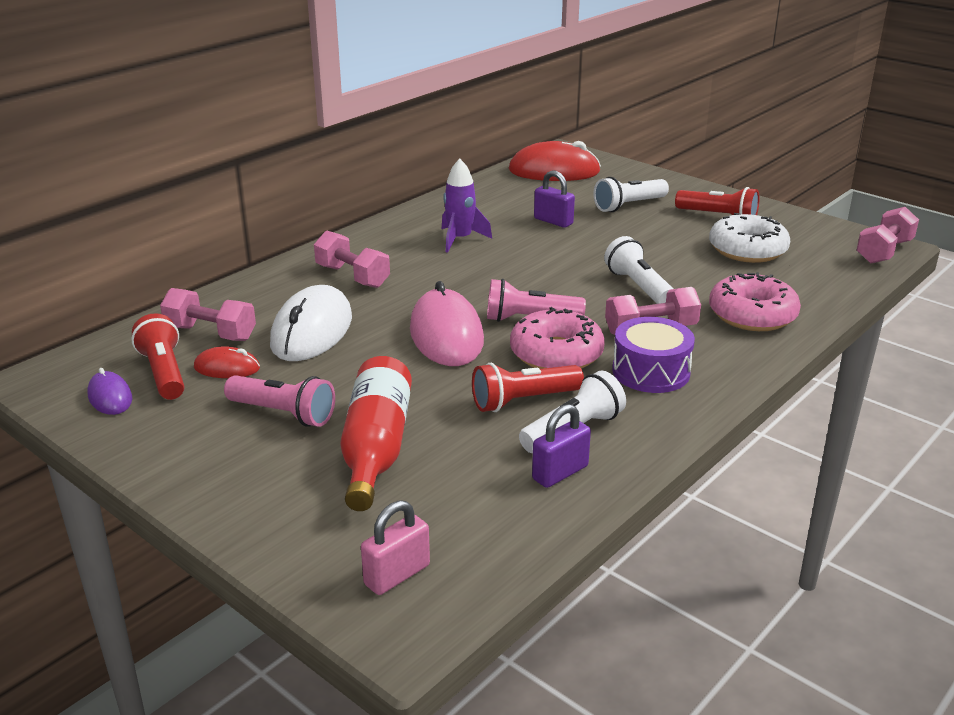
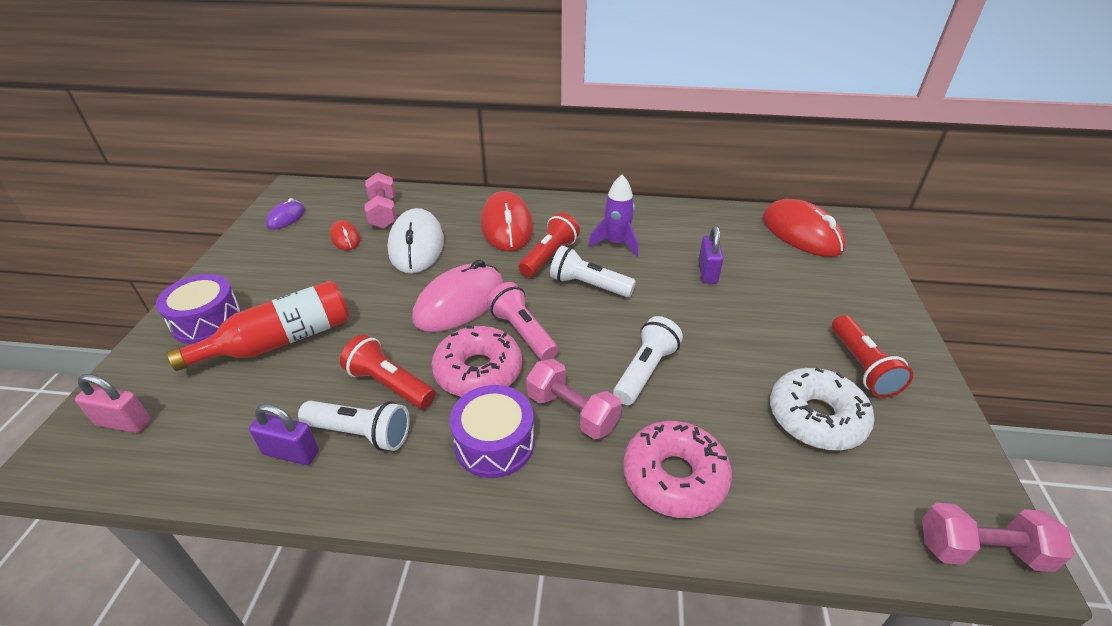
camera: 55 degrees right, 10 degrees up
(164, 373) = (325, 221): red flashlight -> red flashlight (549, 256)
(269, 492) = (207, 321): none -> purple drum
(283, 414) = (303, 283): pink flashlight -> none
(312, 331) = (416, 246): white mouse -> white mouse turned 75 degrees counterclockwise
(352, 276) = (507, 226): pink dumbbell -> red mouse
(629, 205) = (798, 300): white flashlight -> white flashlight (588, 285)

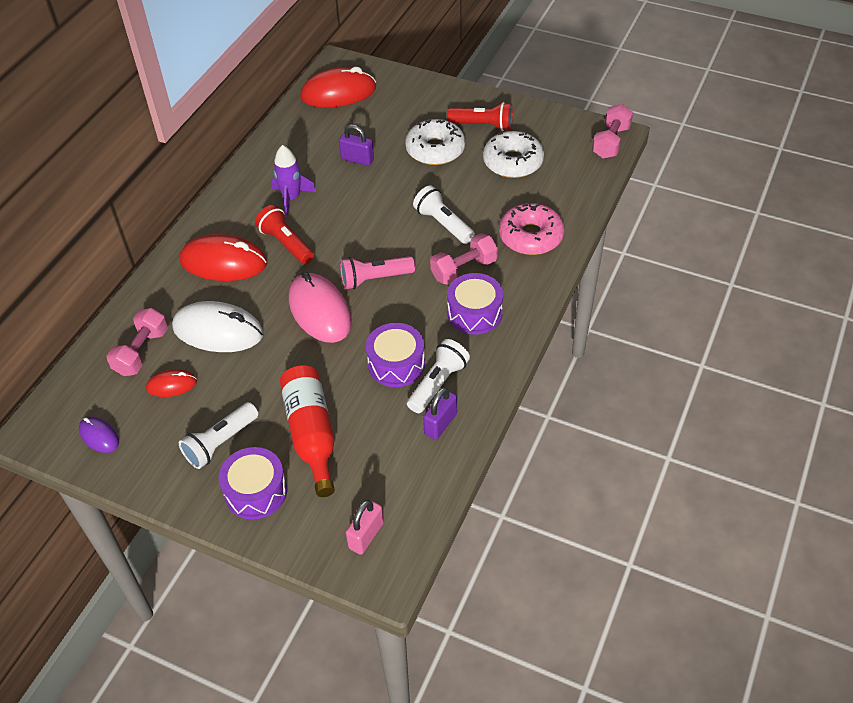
camera: 70 degrees left, 10 degrees up
(383, 213) = (142, 352): pink dumbbell -> pink dumbbell turned 75 degrees counterclockwise
(390, 384) = (396, 364): red flashlight -> purple drum
(478, 371) = (404, 311): pink donut -> none
(588, 285) = (338, 229): white flashlight -> white flashlight (220, 443)
(775, 331) = (435, 150): none -> white donut

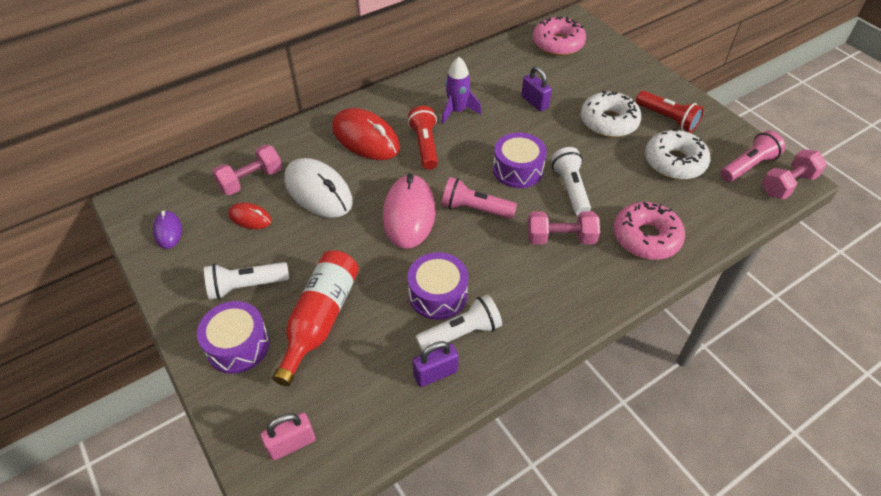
camera: 30 degrees right, 0 degrees up
(338, 93) = (558, 44): red mouse -> pink donut
(474, 313) = (542, 284): purple drum -> purple drum (518, 170)
(572, 140) = (748, 166): none -> pink flashlight

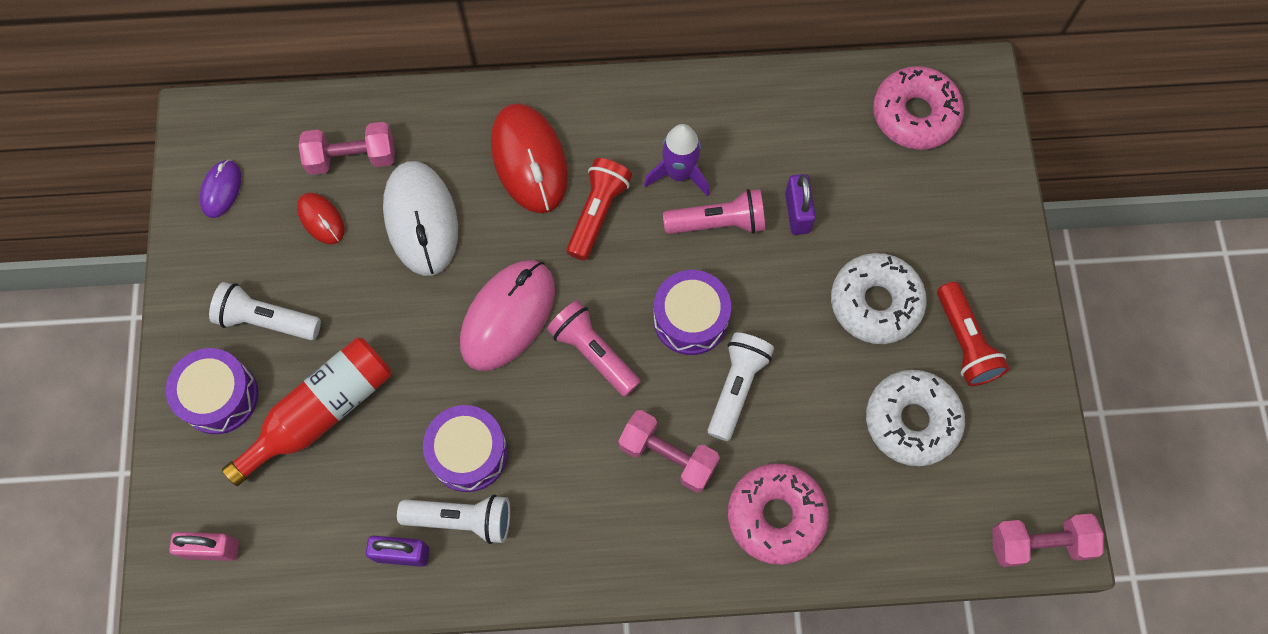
camera: 30 degrees right, 20 degrees up
(748, 166) = (1010, 484): pink flashlight -> pink flashlight (718, 223)

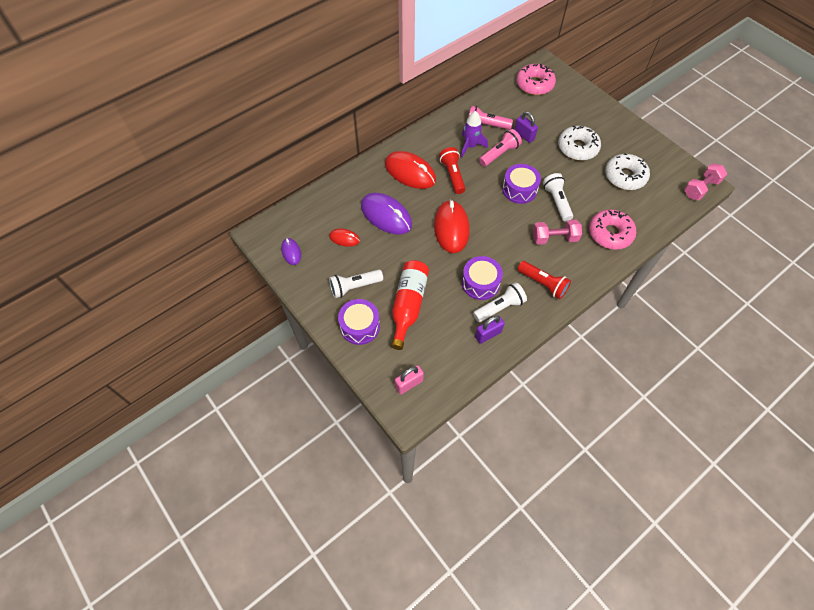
camera: 35 degrees left, 10 degrees down
(352, 158) = (337, 210): pink dumbbell -> none
(421, 220) = (386, 215): white mouse -> purple mouse
(508, 316) = (451, 228): pink mouse -> red mouse
(593, 353) = (495, 221): pink flashlight -> pink flashlight (486, 125)
(964, 342) = (618, 143): red flashlight -> red flashlight (543, 284)

